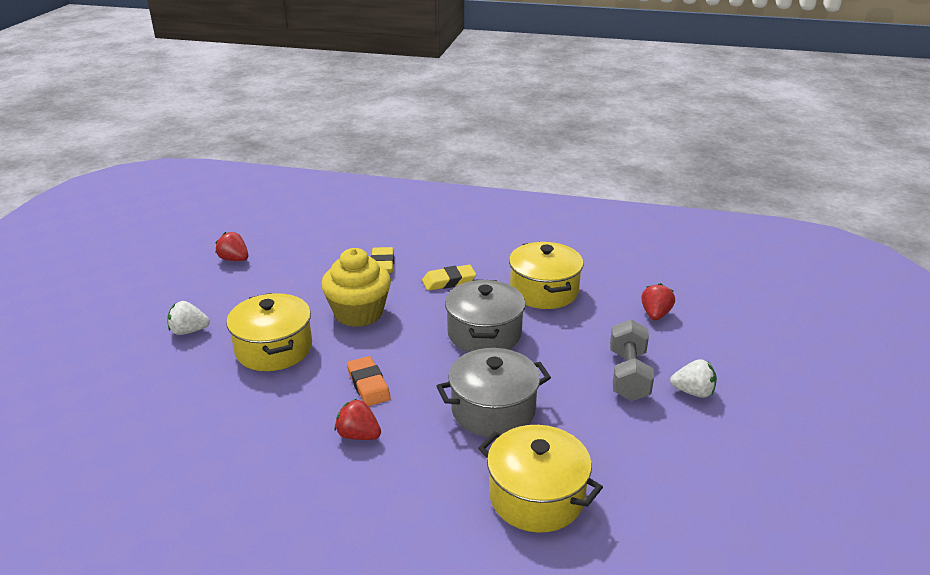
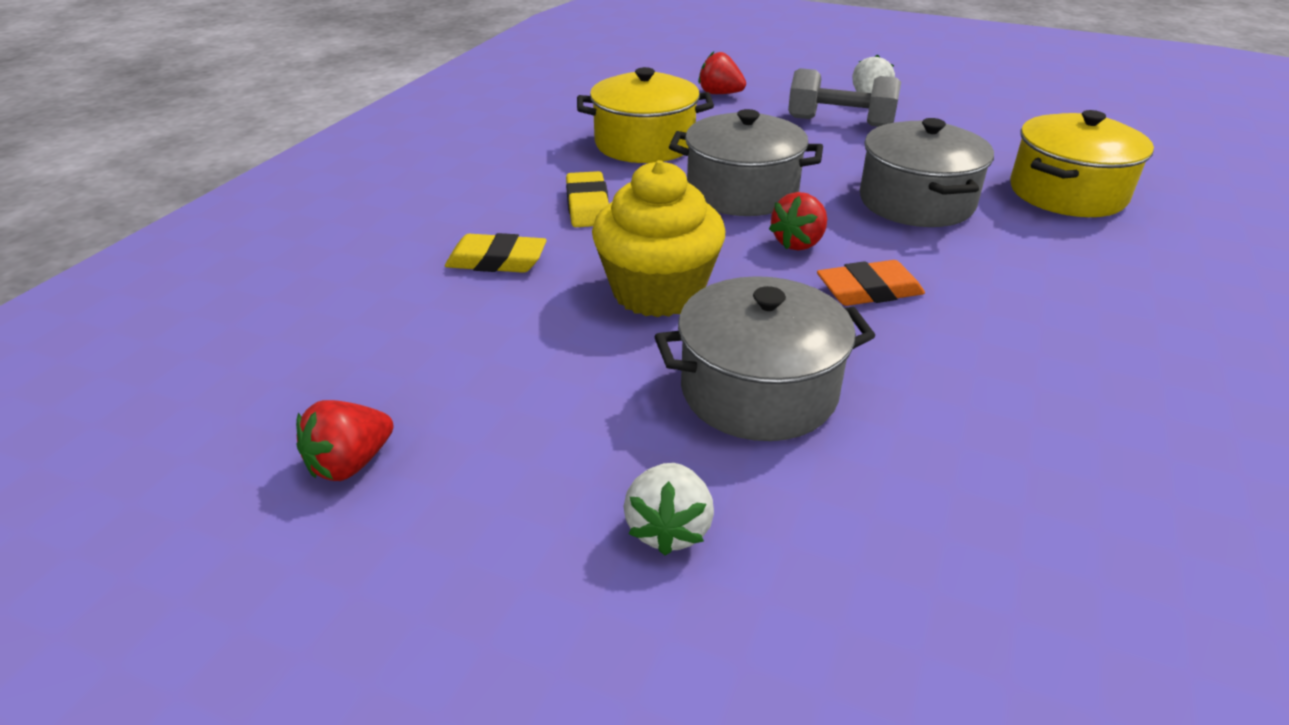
camera: 80 degrees left, 5 degrees up
(274, 349) = (758, 391): yellow pot -> grey pot
(358, 435) = (993, 304): red strawberry -> red strawberry (798, 243)

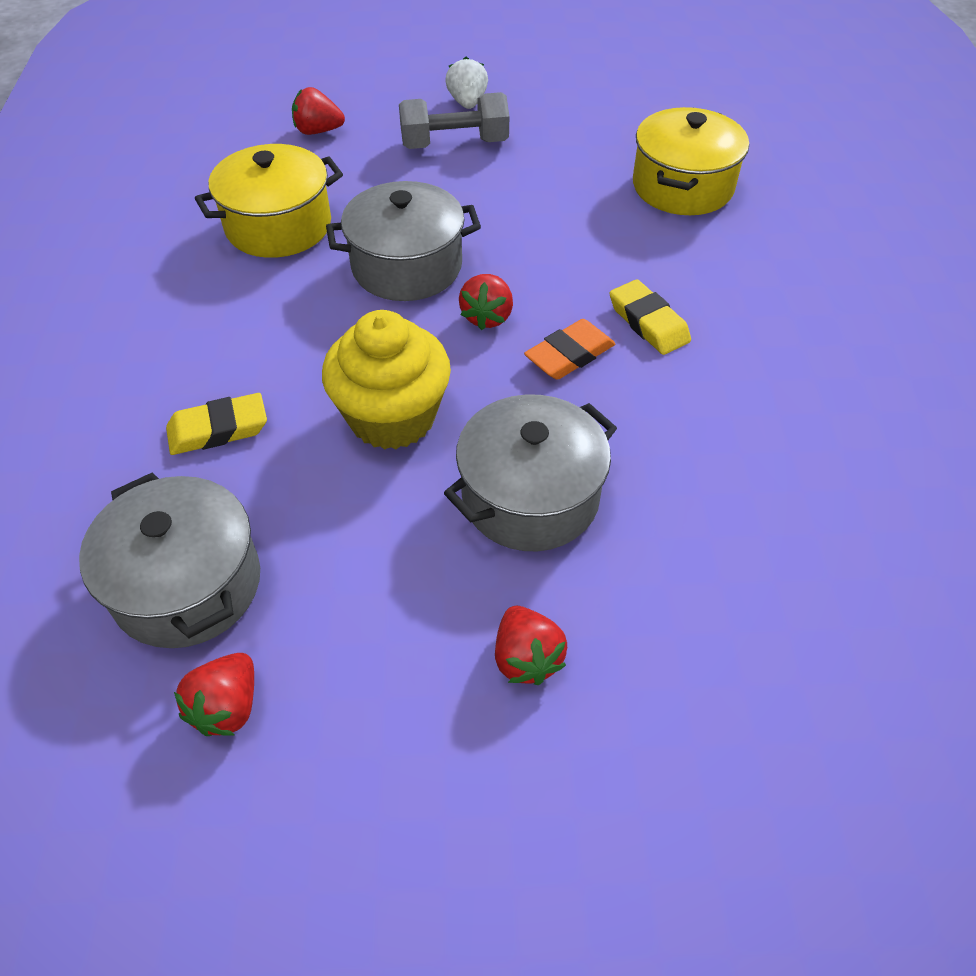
camera: 25 degrees left, 15 degrees up
(587, 206) = (267, 329): yellow eraser -> yellow eraser (648, 322)
(668, 529) = (526, 658): white strawberry -> red strawberry
(916, 202) = (565, 234): grey pot -> grey pot (187, 584)

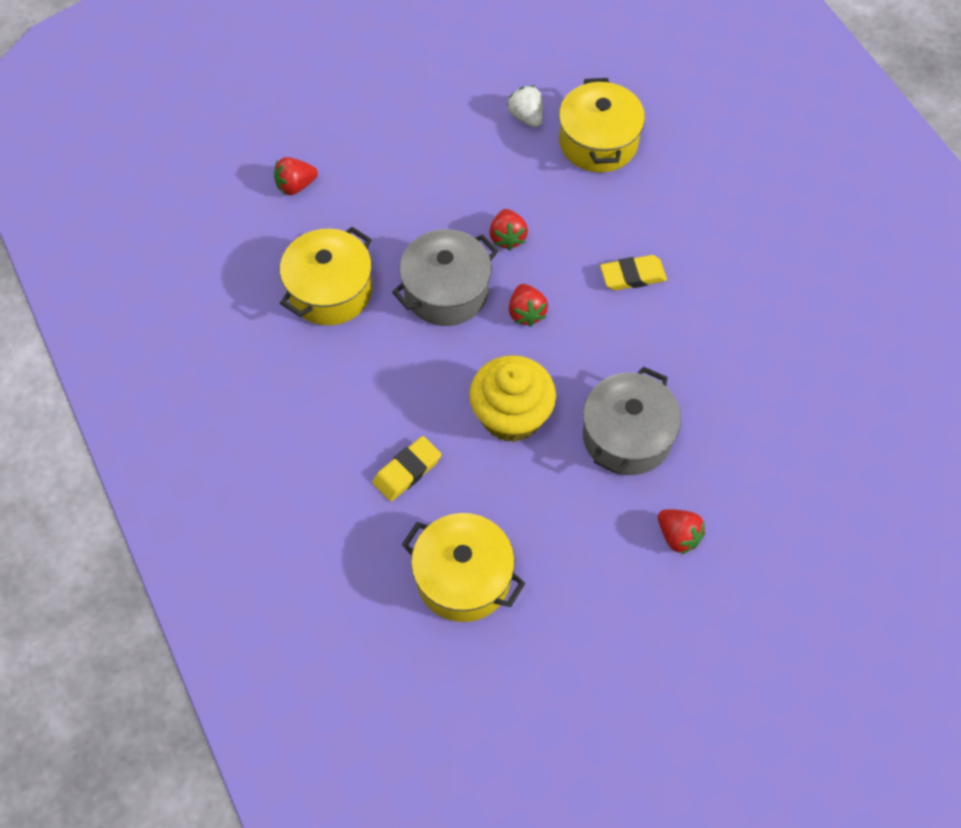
camera: 25 degrees left, 10 degrees up
(187, 584) = (463, 578): grey pot -> yellow pot
(227, 707) = (536, 634): red strawberry -> red strawberry (507, 237)
(454, 144) = (410, 160): grey dumbbell -> none
(467, 103) = (394, 112): white strawberry -> white strawberry (526, 117)
(569, 355) = (596, 322): orange eraser -> none
(648, 322) = (632, 276): yellow eraser -> yellow eraser turned 45 degrees counterclockwise

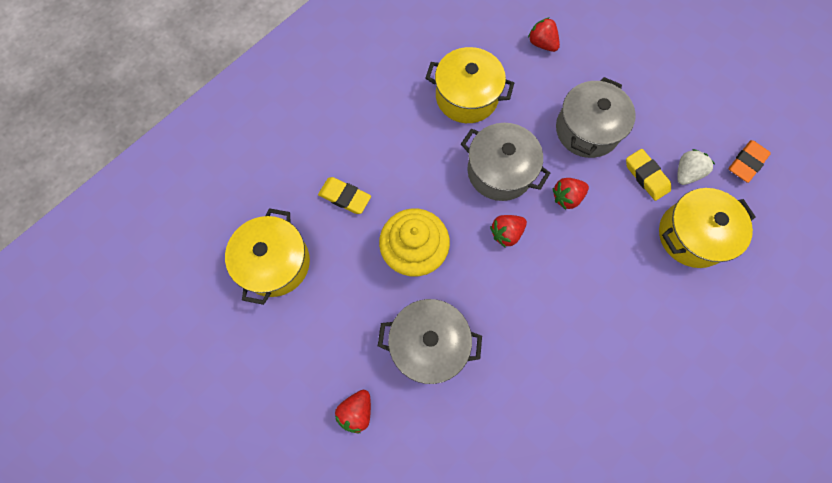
camera: 70 degrees right, 10 degrees up
(433, 185) = (587, 130): none -> grey pot
(537, 60) = (746, 163): none -> orange eraser
(632, 276) = (576, 303): yellow eraser -> yellow eraser (646, 176)

